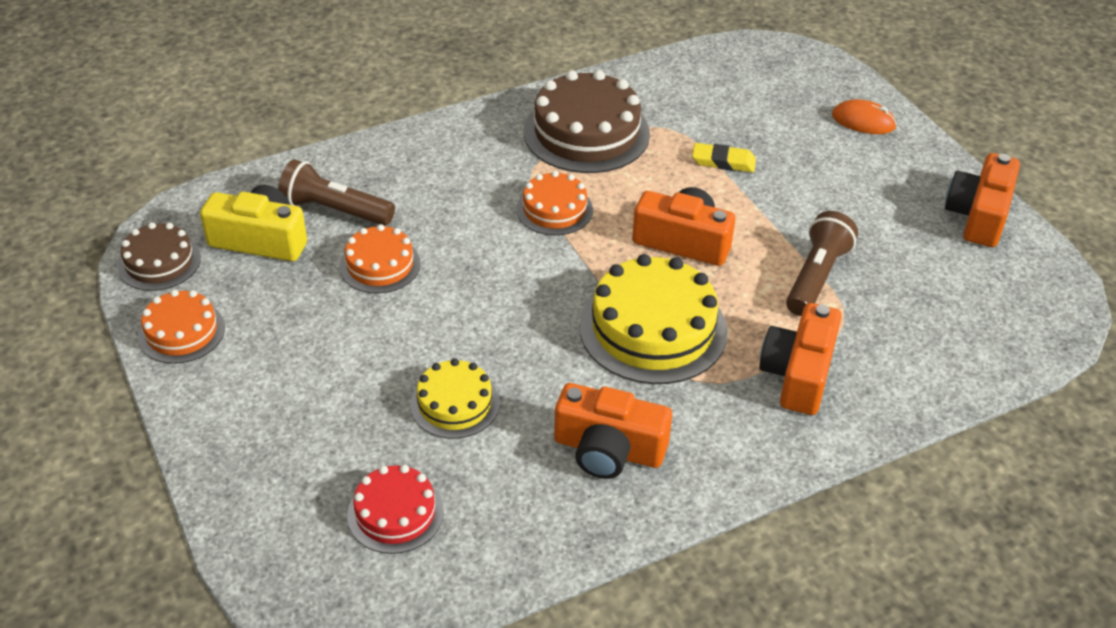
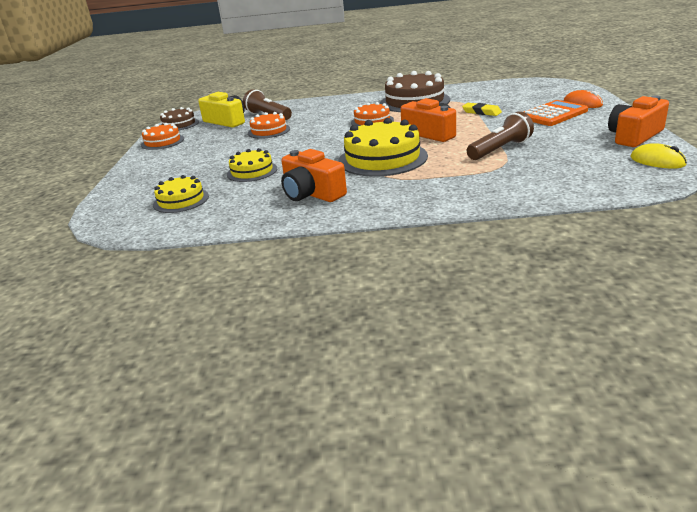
camera: 30 degrees right, 15 degrees down
(395, 513) = (181, 200): red cake -> yellow cake
(798, 374) = (453, 180): orange camera -> none
(838, 160) = (553, 114): none -> orange calculator
(1035, 280) = (657, 161): none -> yellow mouse

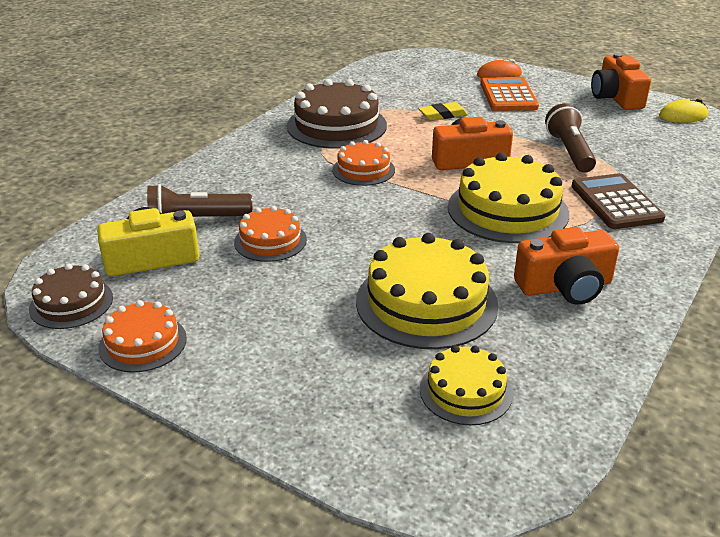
camera: 60 degrees left, 5 degrees up
(252, 171) = (426, 302): yellow cake -> yellow cake, size x1.76
(447, 179) = (616, 202): none -> brown calculator

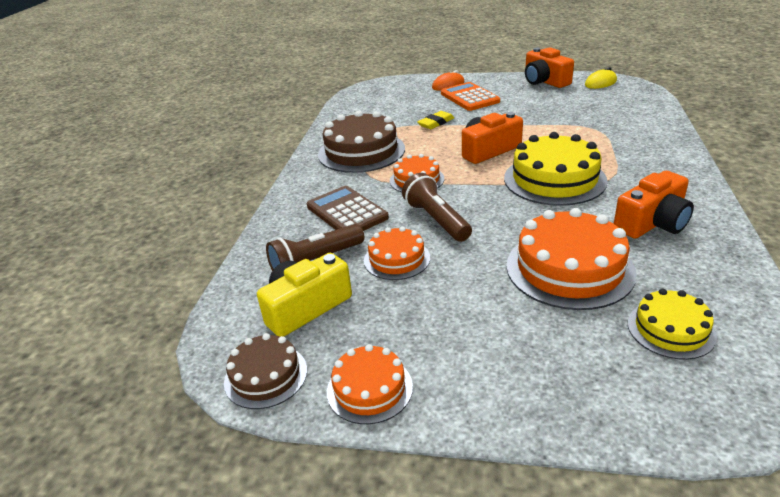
camera: 20 degrees left, 0 degrees up
(426, 302) = (569, 268): yellow cake -> orange cake
(569, 151) = (553, 126): brown flashlight -> brown flashlight (436, 220)
(616, 202) = (621, 152): brown calculator -> brown calculator (347, 212)

